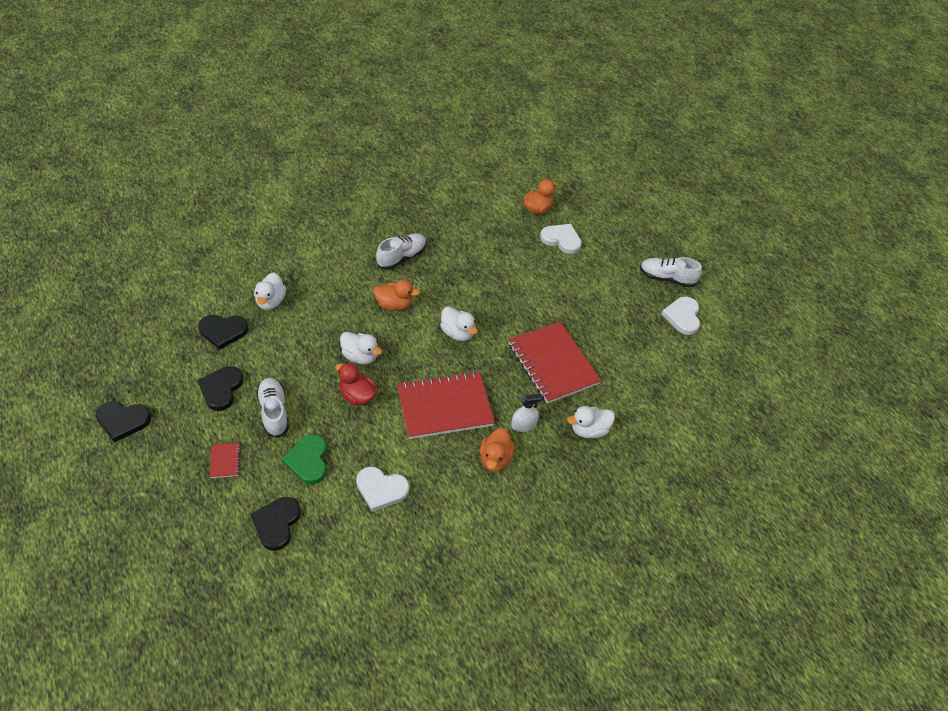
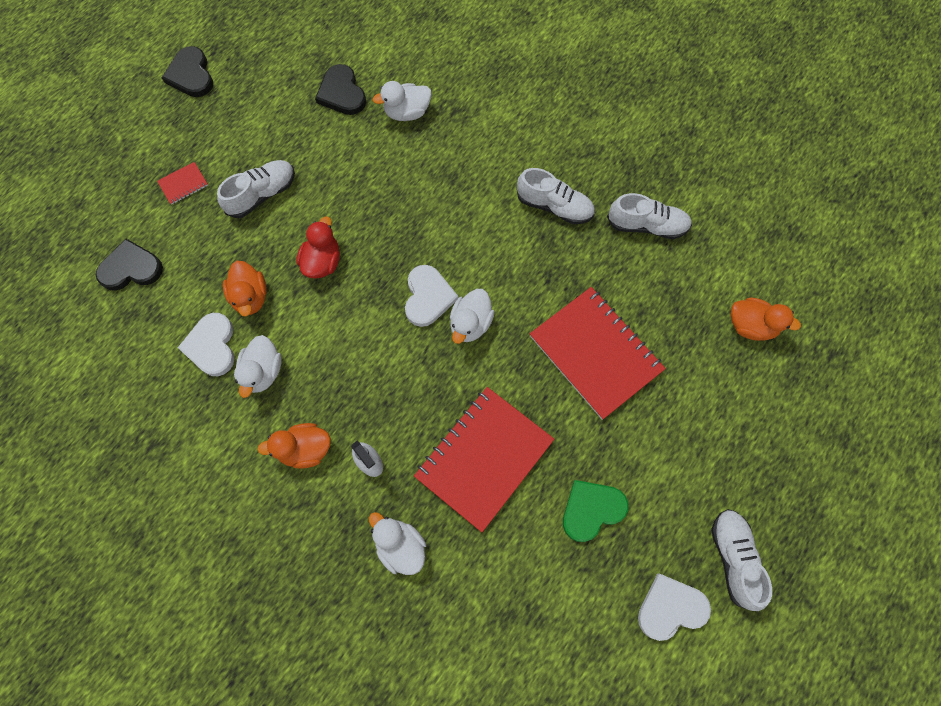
camera: 70 degrees right, 20 degrees up
(221, 389) = (268, 132): black heart -> none
(308, 460) = (217, 257): green heart -> green heart (591, 510)
(360, 356) = (378, 237): white duck -> white duck (263, 371)
(394, 305) = (474, 235): orange duck -> orange duck (250, 297)
(445, 222) = (647, 225): none -> white shoe
(445, 406) = (353, 360): red notebook -> red notebook (595, 353)
(561, 239) = (713, 381): white heart -> white heart (428, 297)

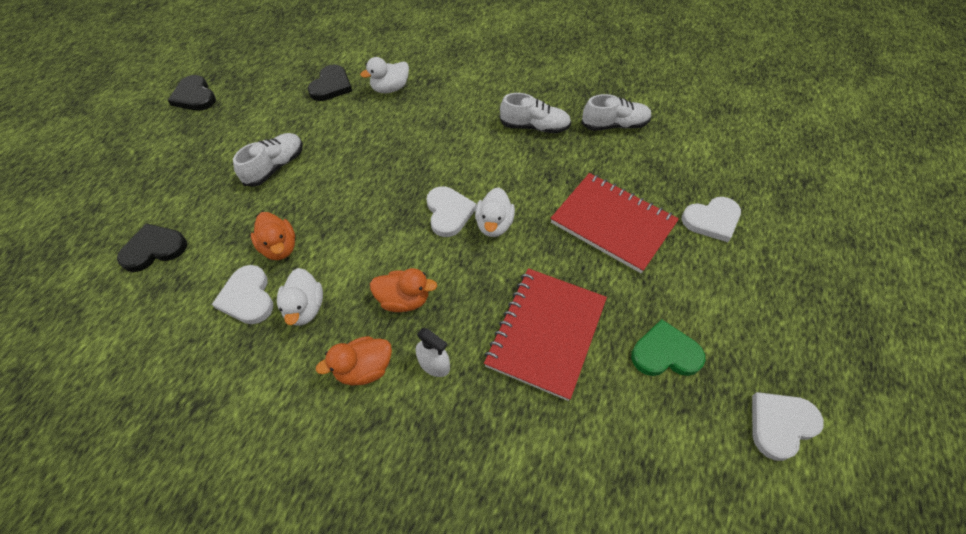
camera: 15 degrees left, 15 degrees down
(183, 184) = (199, 173): red notebook -> none
(322, 261) = (343, 206): red duck -> none
(342, 93) = (331, 86): black heart -> black heart turned 120 degrees counterclockwise
(400, 546) = (490, 438): white duck -> none
(591, 510) = (665, 353): green heart -> green heart turned 45 degrees clockwise
(704, 376) = (712, 220): none -> white heart
(733, 558) = (813, 362): white shoe -> none
(751, 326) = (730, 176): orange duck -> orange duck (404, 300)

